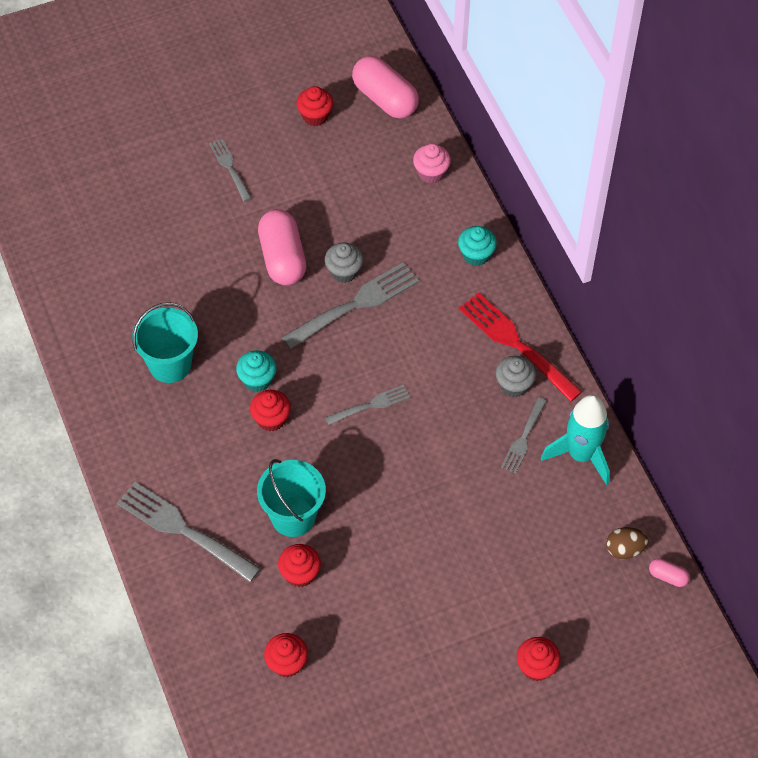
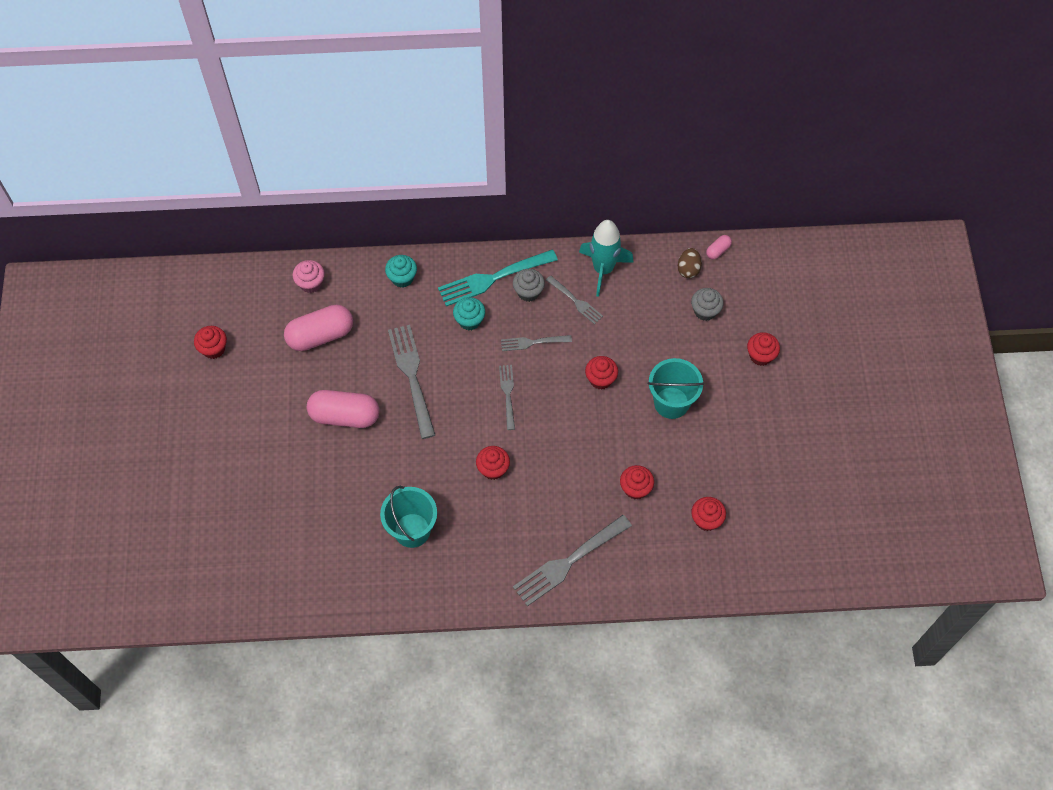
camera: 70 degrees left, 5 degrees up
(230, 168) = (236, 429): grey fork -> grey fork (533, 342)
(257, 380) = (453, 468): turquoise cupcake -> turquoise cupcake (469, 320)
(293, 517) = (585, 479): turquoise bucket -> turquoise bucket (671, 403)
(344, 272) = (377, 375): grey cupcake -> grey cupcake (705, 311)
(385, 99) = (221, 292): pink capsule -> pink capsule (320, 335)
(429, 495) = (600, 379): none -> red cupcake
(517, 344) = (494, 278): red fork -> turquoise fork

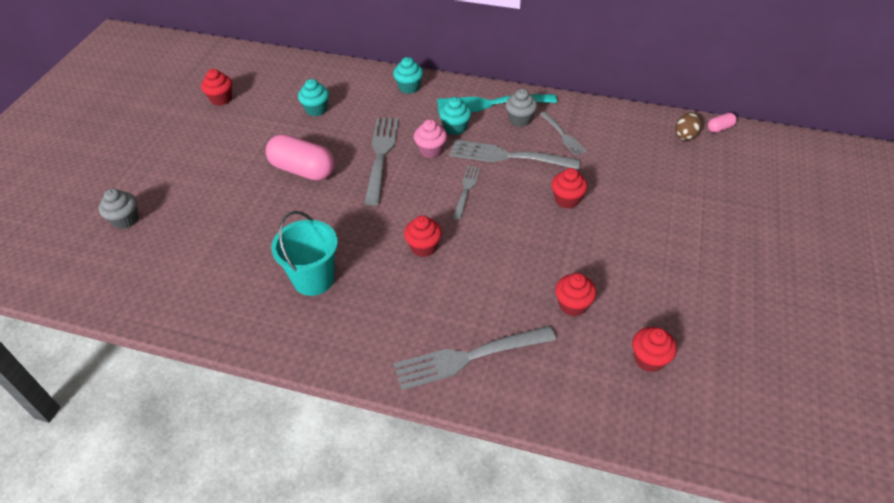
camera: 20 degrees right, 15 degrees down
(311, 283) = (329, 75): pink cupcake -> pink cupcake (431, 150)
(320, 335) = (316, 109): pink capsule -> turquoise cupcake
(533, 342) = (509, 156): grey fork -> grey fork, size x1.78
(603, 269) = (599, 118): turquoise rocket -> none
(671, 403) = (637, 237): turquoise bucket -> none
(705, 311) = (695, 170): grey cupcake -> grey cupcake (125, 220)
(760, 356) = (749, 219): red cupcake -> none

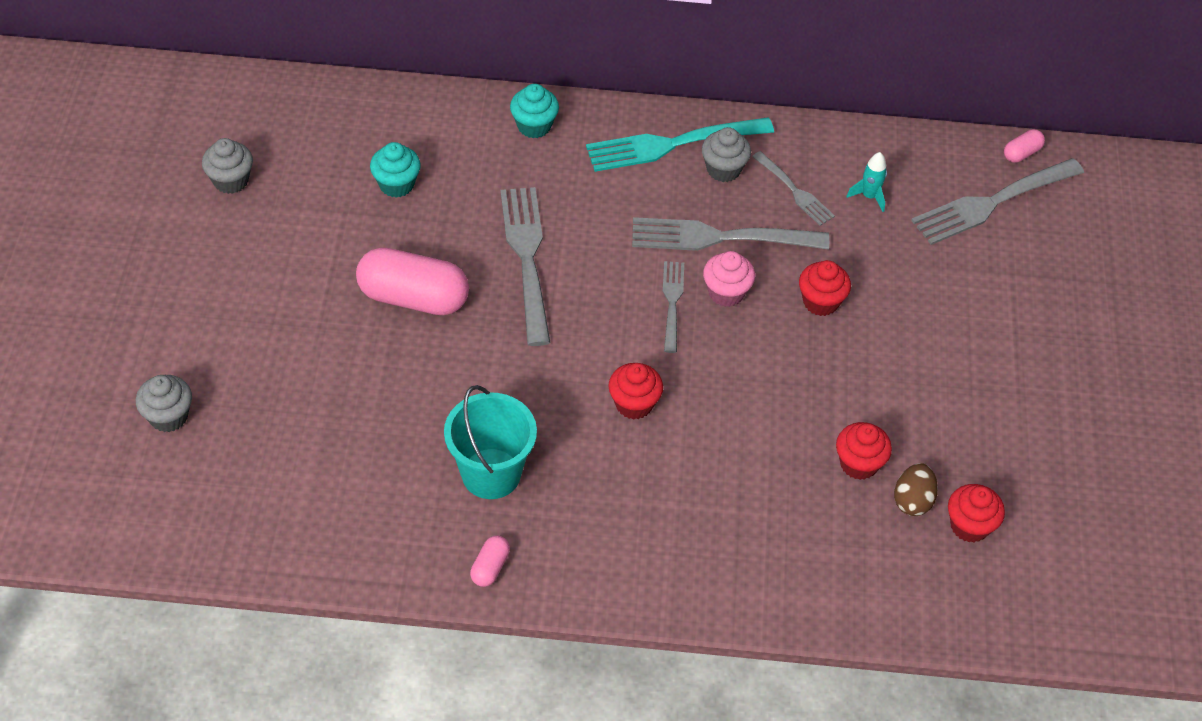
camera: 15 degrees left, 5 degrees up
(221, 99) = (231, 180): red cupcake -> grey cupcake
(291, 340) = (490, 567): none -> pink capsule
(431, 150) = (601, 241): pink cupcake -> pink cupcake (726, 292)
(455, 128) = (627, 195): turquoise cupcake -> none
(469, 356) = (738, 555): grey fork -> grey fork (993, 202)
(612, 143) = (869, 196): none -> turquoise rocket
(685, 135) = (973, 172): brown egg -> brown egg (912, 500)

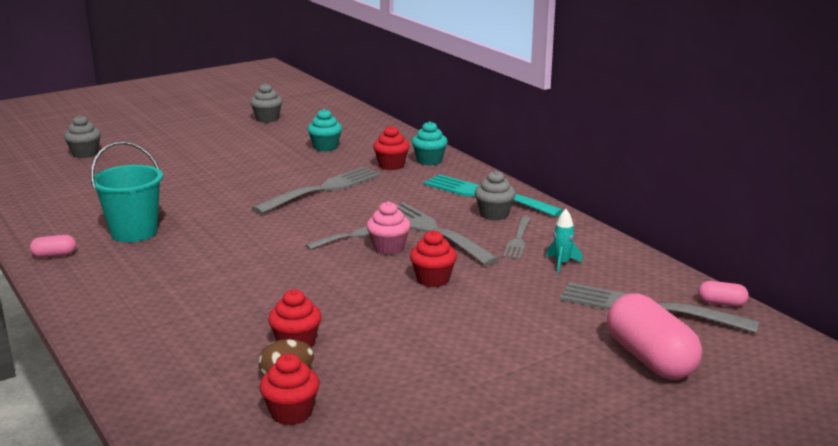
camera: 55 degrees right, 30 degrees down
(413, 298) = (247, 174): pink capsule -> pink capsule (650, 359)
(634, 404) = (247, 252): red cupcake -> red cupcake (391, 165)

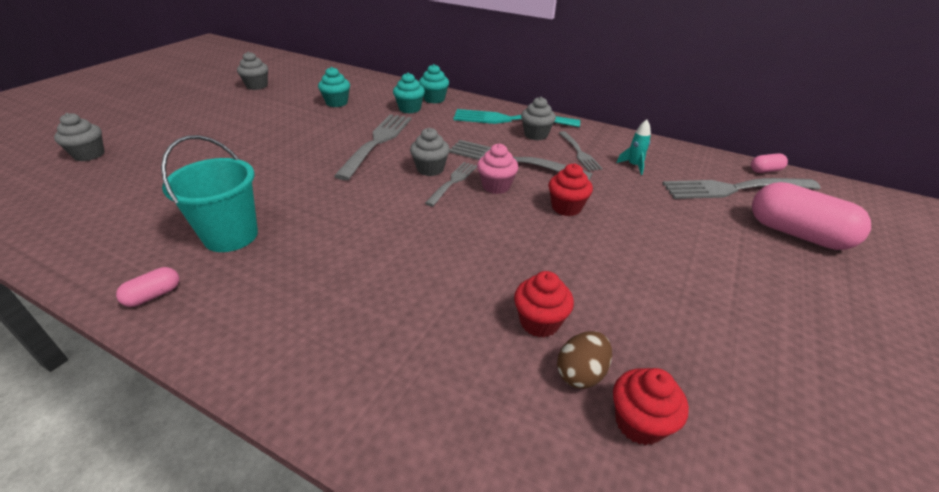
camera: 30 degrees left, 15 degrees up
(344, 221) = (430, 169): none -> grey cupcake
(391, 165) = (409, 109): red cupcake -> turquoise cupcake

